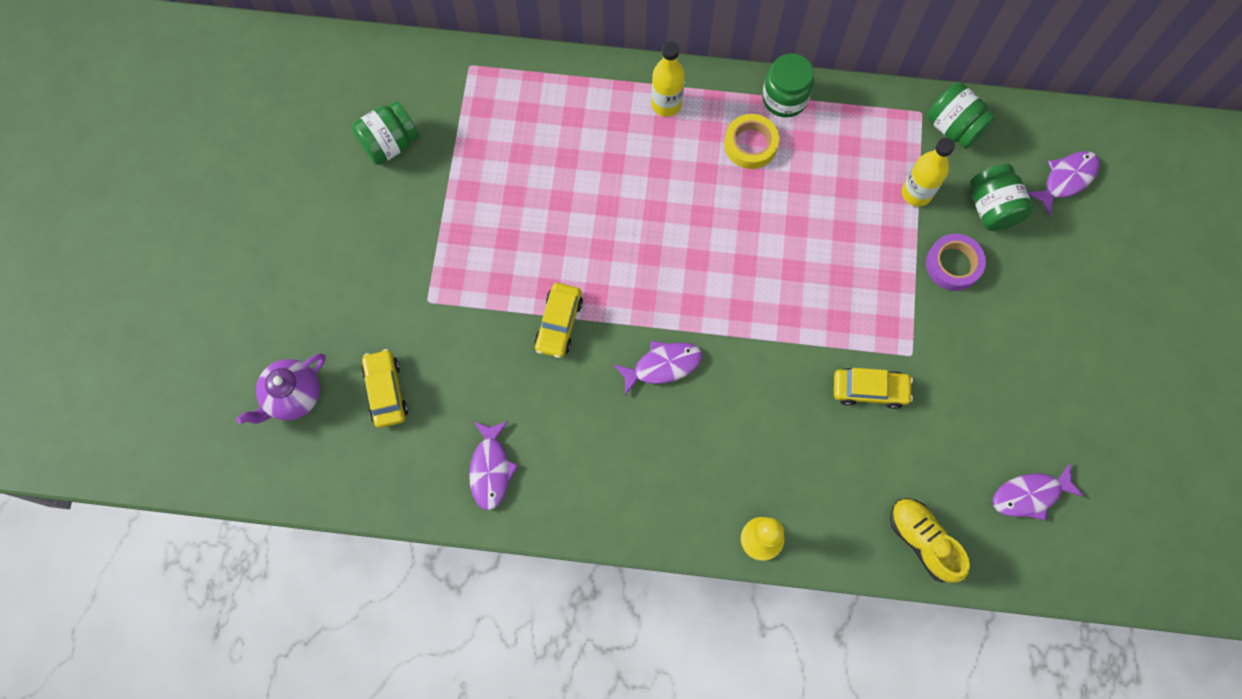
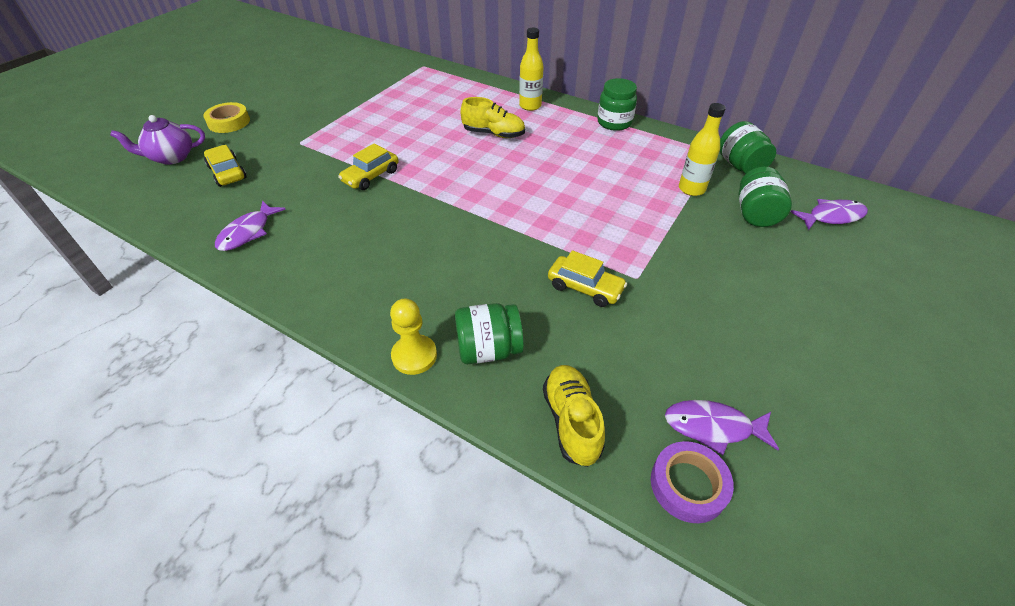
camera: 25 degrees right, 25 degrees down
(386, 391) = (227, 173): yellow car -> yellow car turned 45 degrees counterclockwise
(390, 144) = (348, 80): green jar -> green jar (488, 349)
(653, 183) = (493, 134): none -> yellow shoe
(663, 366) = (424, 219): purple fish -> none
(750, 144) = (575, 135): yellow tape -> yellow tape (229, 122)
(953, 265) = (704, 235): purple tape -> purple tape (688, 485)

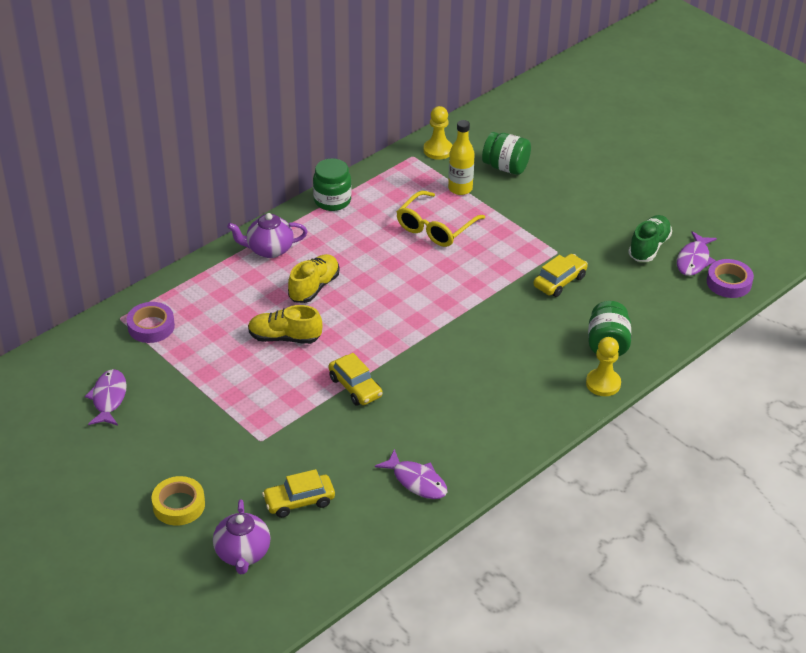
camera: 75 degrees left, 5 degrees down
(418, 78) = (151, 326): none -> purple tape
(530, 106) = (269, 249): yellow bottle -> purple teapot
(571, 421) = (676, 318): yellow shoe -> yellow shoe (284, 337)
(618, 184) = (436, 227): none -> yellow glasses
(705, 367) = (649, 247): none -> green shoe
(740, 165) = (438, 150): green jar -> yellow pawn
(832, 216) = (522, 131): purple fish -> purple fish (108, 398)

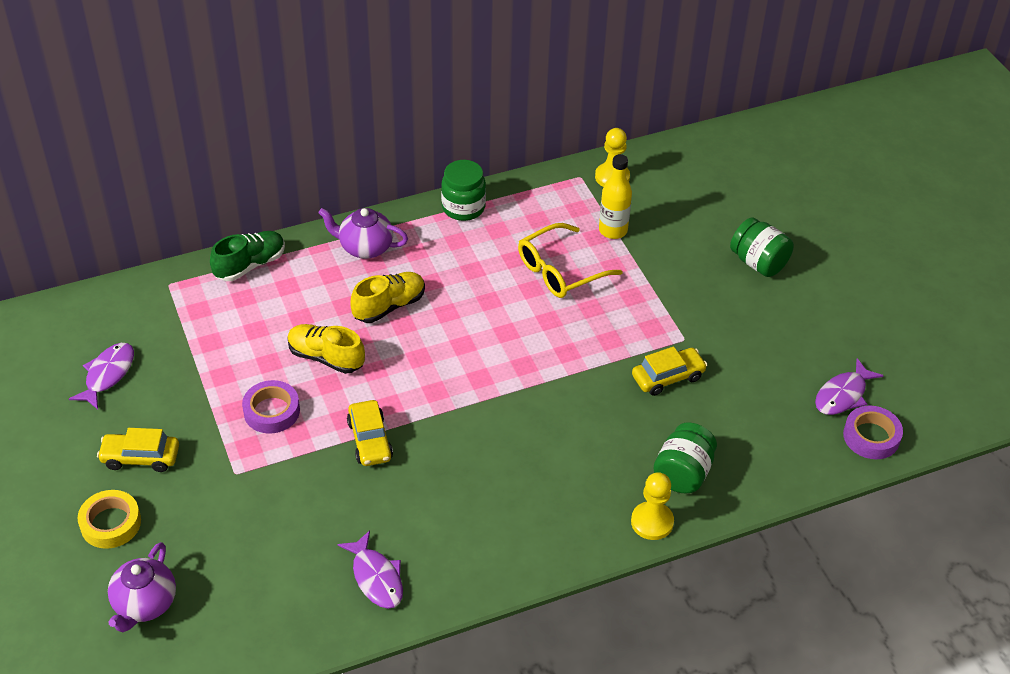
camera: 20 degrees right, 5 degrees up
(151, 326) = (195, 303): purple tape -> purple tape (271, 411)
(299, 501) = (237, 560): yellow car -> yellow car (140, 457)
(505, 167) = (678, 218): green jar -> green jar (758, 263)
(649, 247) = (796, 363): green shoe -> green shoe (250, 265)

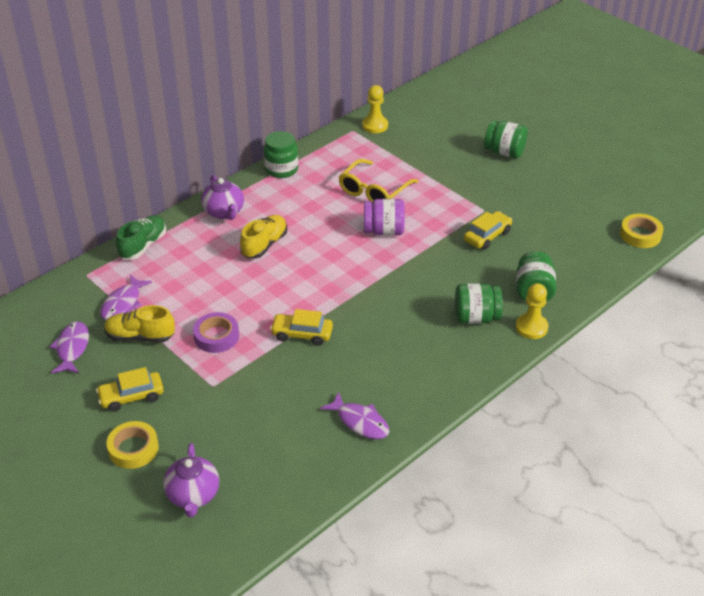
camera: 20 degrees left, 5 degrees down
(326, 357) = (237, 290): yellow shoe -> yellow shoe (140, 336)
(365, 247) = (224, 212): purple teapot -> purple teapot turned 105 degrees counterclockwise
(370, 440) = (302, 334): yellow car -> yellow car turned 135 degrees clockwise
(542, 330) = (384, 231): none -> purple jar
(590, 486) = (476, 317): none -> green jar
(613, 230) = (395, 157): yellow bottle -> none
(843, 395) = (607, 215): purple fish -> purple fish (123, 303)
(871, 437) = (640, 235): purple tape -> yellow tape

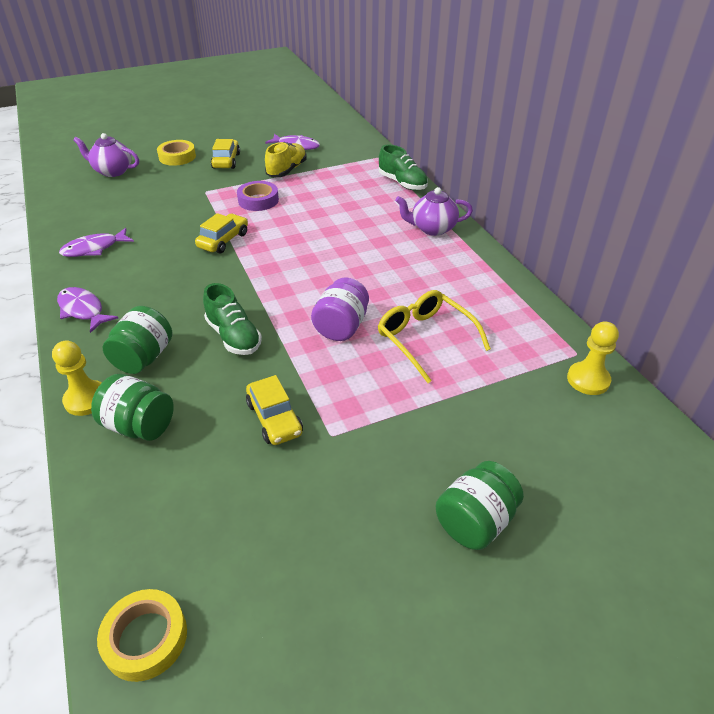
camera: 110 degrees right, 0 degrees up
(123, 303) = (331, 168): purple fish -> purple fish (83, 310)
(264, 245) = (366, 243): yellow shoe -> none
(281, 169) = (498, 277): green jar -> none
(426, 280) = (233, 336): none -> green shoe

